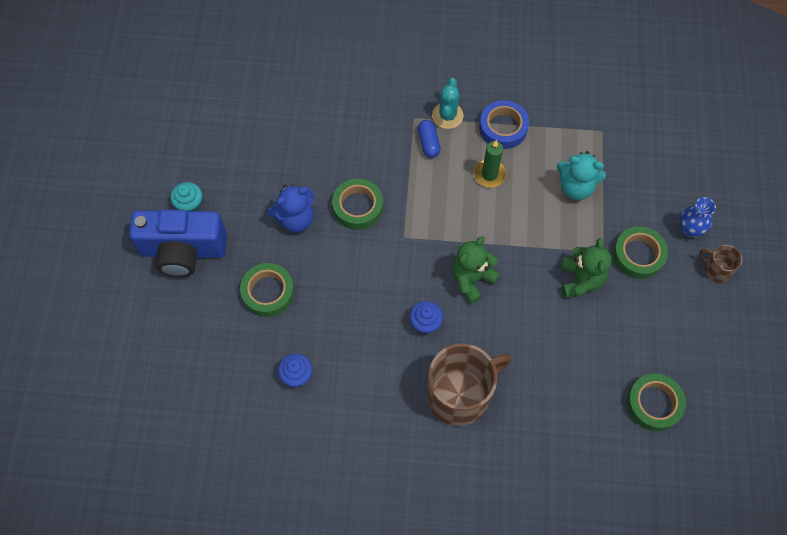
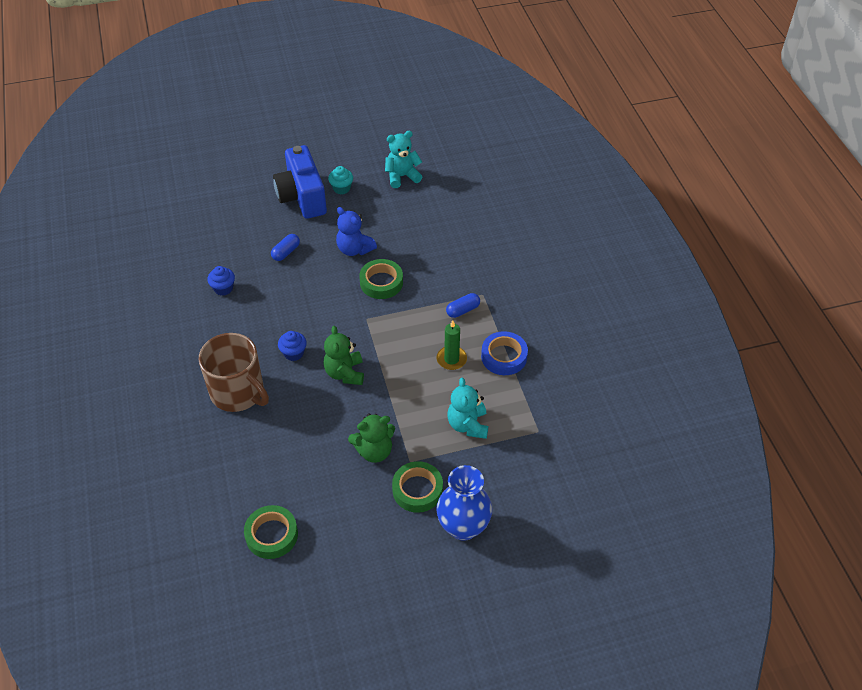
camera: 70 degrees right, 15 degrees down
(201, 136) = (402, 176): none -> turquoise teddy bear
(268, 292) = (286, 252): green tape -> blue capsule
(447, 115) = (496, 315): turquoise cactus -> none
(472, 279) = (345, 373): green teddy bear -> green teddy bear turned 120 degrees counterclockwise
(689, 229) = (463, 527): blue vase -> blue vase, size x1.71
(716, 269) = (429, 559): brown mug -> none

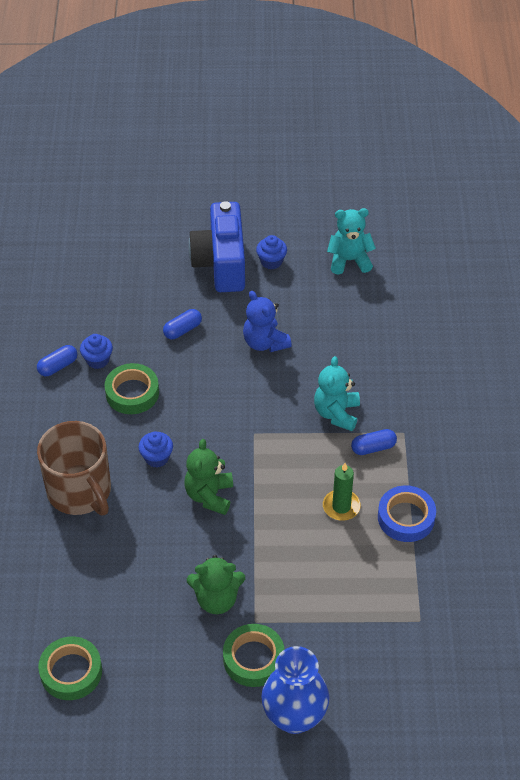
camera: 15 degrees right, 0 degrees up
(192, 300) = (58, 366): none -> blue capsule
(341, 188) = (271, 261): turquoise cupcake -> blue cupcake
(381, 282) = (285, 391): green tape -> green tape (132, 393)
(468, 425) = (336, 593): turquoise teddy bear -> turquoise teddy bear (336, 413)

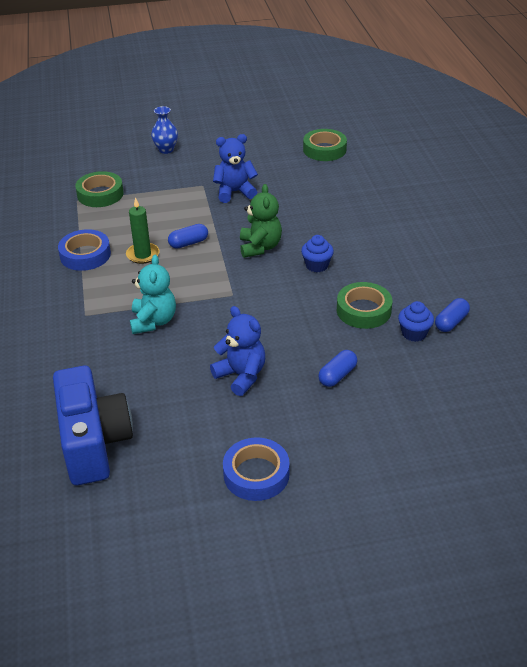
camera: 170 degrees right, 10 degrees down
(80, 491) = (372, 236): brown mug -> none
(216, 599) = (234, 192): green teddy bear -> blue teddy bear
(221, 263) = (320, 461): blue camera -> blue camera (93, 443)
(253, 659) = (199, 169): green tape -> green tape (100, 194)
(271, 261) = (256, 474): blue cupcake -> blue tape
(294, 716) = (166, 150): blue vase -> blue vase, size x0.58
(349, 260) = (152, 492): turquoise teddy bear -> none
(373, 447) = (115, 299): blue capsule -> blue capsule (188, 243)

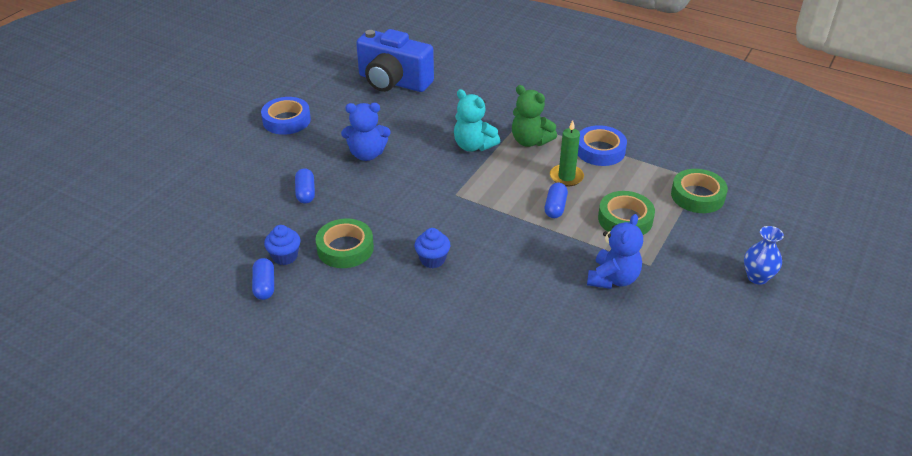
camera: 130 degrees right, 0 degrees up
(260, 247) = (500, 243): green teddy bear -> green teddy bear (530, 141)
(324, 150) = (637, 407): green tape -> green tape (625, 219)

